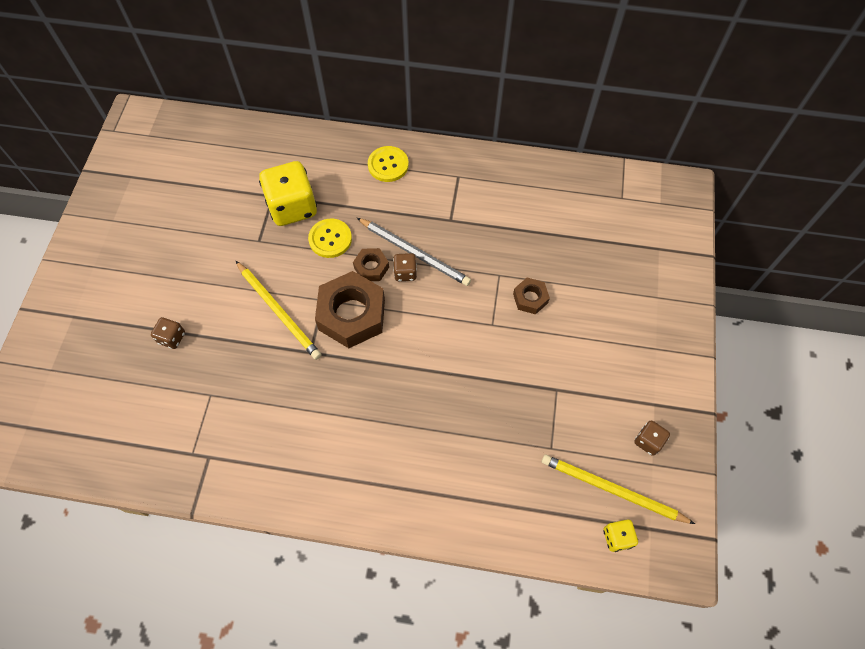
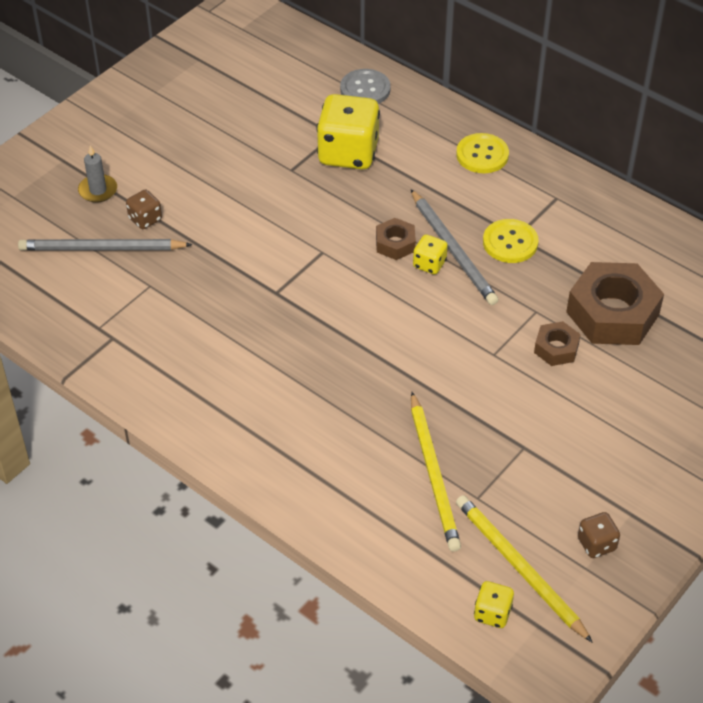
camera: 30 degrees right, 15 degrees down
(118, 330) = (98, 190): none -> grey candle
(152, 381) = (101, 248): none -> grey pencil
(273, 147) = (365, 89): none -> grey button
(278, 311) = (268, 242): yellow pencil -> yellow pencil (433, 474)
(330, 239) = (368, 199): yellow button -> yellow button (510, 242)
(352, 314) = (344, 278): brown nut -> brown nut (612, 313)
(405, 273) = (429, 264): brown dice -> yellow dice

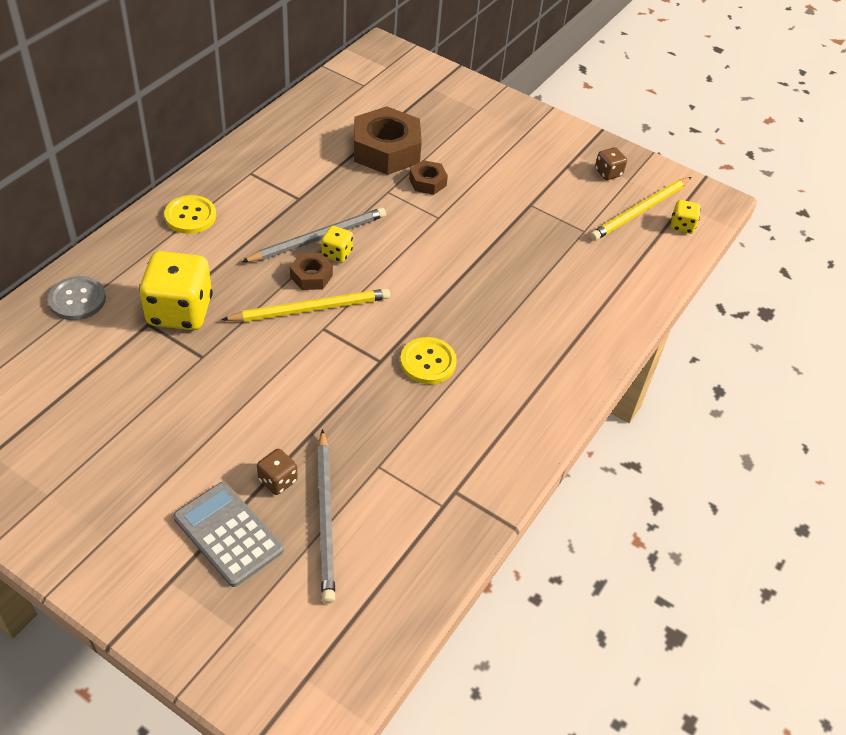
camera: 100 degrees left, 0 degrees up
(98, 190) = (228, 534): grey candle -> grey calculator
(433, 474) = (569, 254): yellow pencil -> yellow pencil (311, 309)
(510, 242) = (308, 202): yellow button -> yellow button (428, 362)

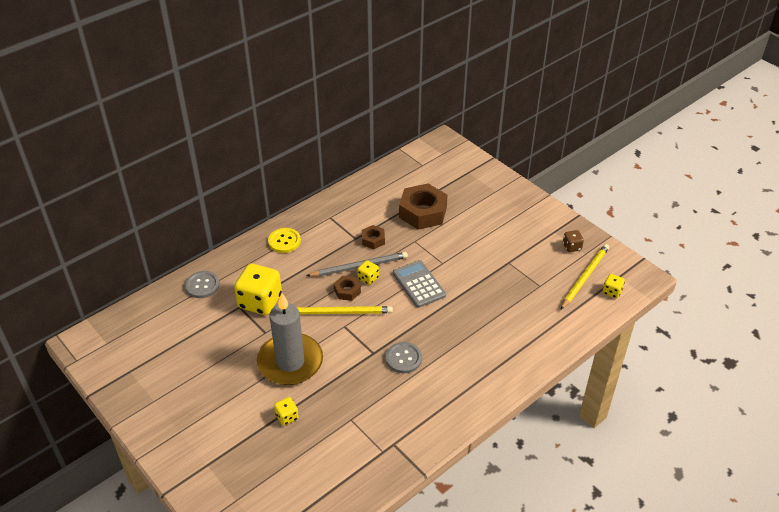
camera: 20 degrees right, 5 degrees down
(228, 534) = (248, 443): grey calculator -> grey calculator (419, 284)
(256, 395) = (290, 362): none -> grey candle
(278, 480) = (287, 417): brown dice -> yellow dice
(325, 517) = (308, 445): grey pencil -> none
(427, 182) = (443, 238): brown nut -> brown nut (373, 240)
(428, 362) = (403, 358): yellow button -> grey button
(640, 211) = (585, 277): yellow pencil -> yellow pencil turned 150 degrees clockwise

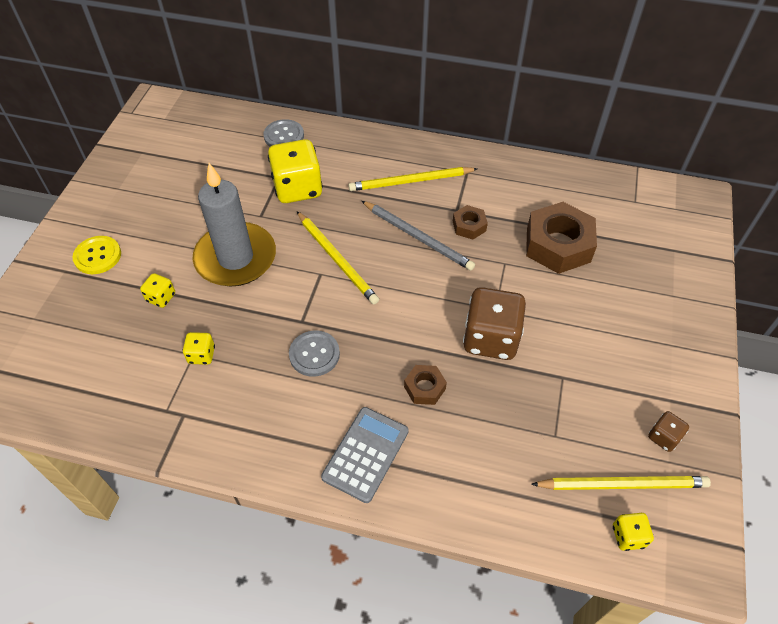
camera: 55 degrees right, 10 degrees up
(284, 241) = (396, 158): yellow button -> yellow button (97, 256)
(311, 246) = (410, 181): none -> yellow pencil
(347, 291) = (372, 247): brown nut -> brown nut (424, 388)
(368, 278) = (407, 254): yellow dice -> yellow dice (201, 355)
(419, 284) = (440, 305): grey calculator -> grey calculator (365, 454)
(460, 276) = (490, 338): none -> brown dice

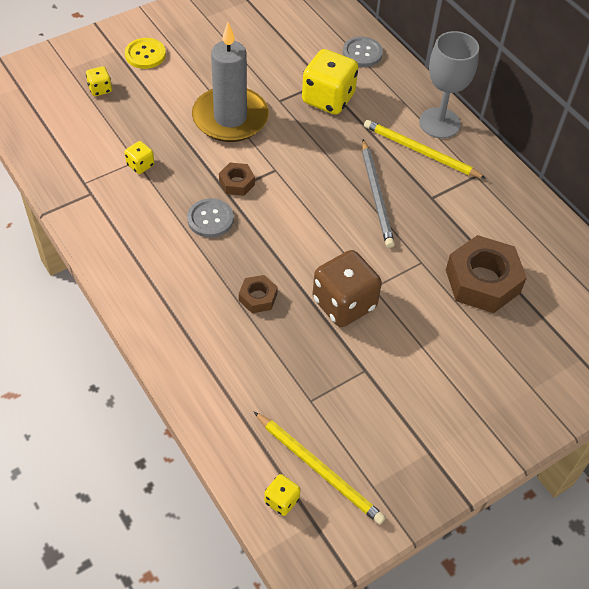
camera: 40 degrees right, 0 degrees up
(161, 297) = (155, 110): yellow dice -> yellow dice (100, 89)
(337, 259) = (298, 168): yellow pencil -> none
(365, 454) = (171, 305): grey calculator -> none
(399, 151) = (439, 123): none -> grey goblet
(469, 226) = (426, 216): brown nut -> brown nut (237, 183)
(663, 437) = (390, 469): brown dice -> none

